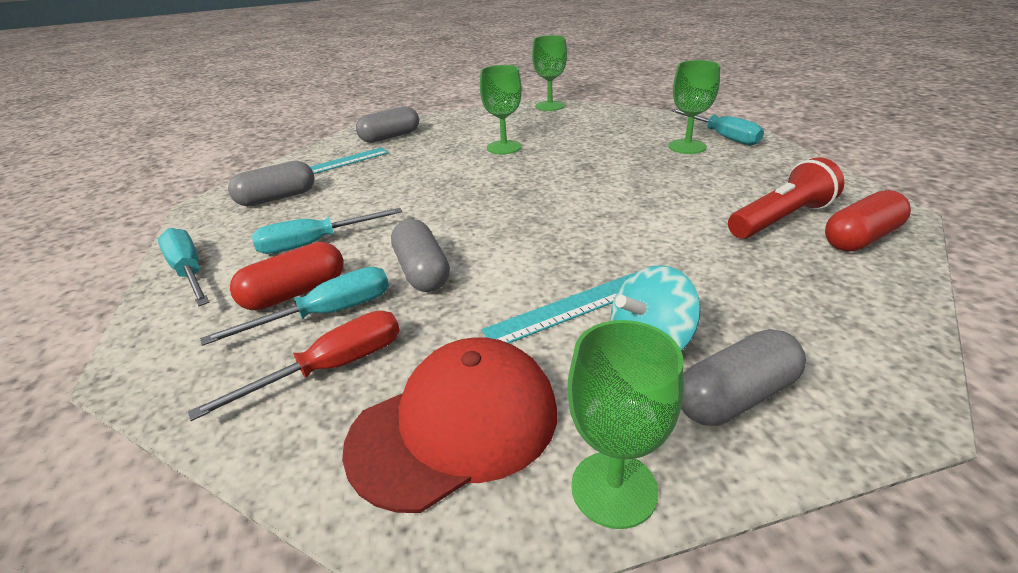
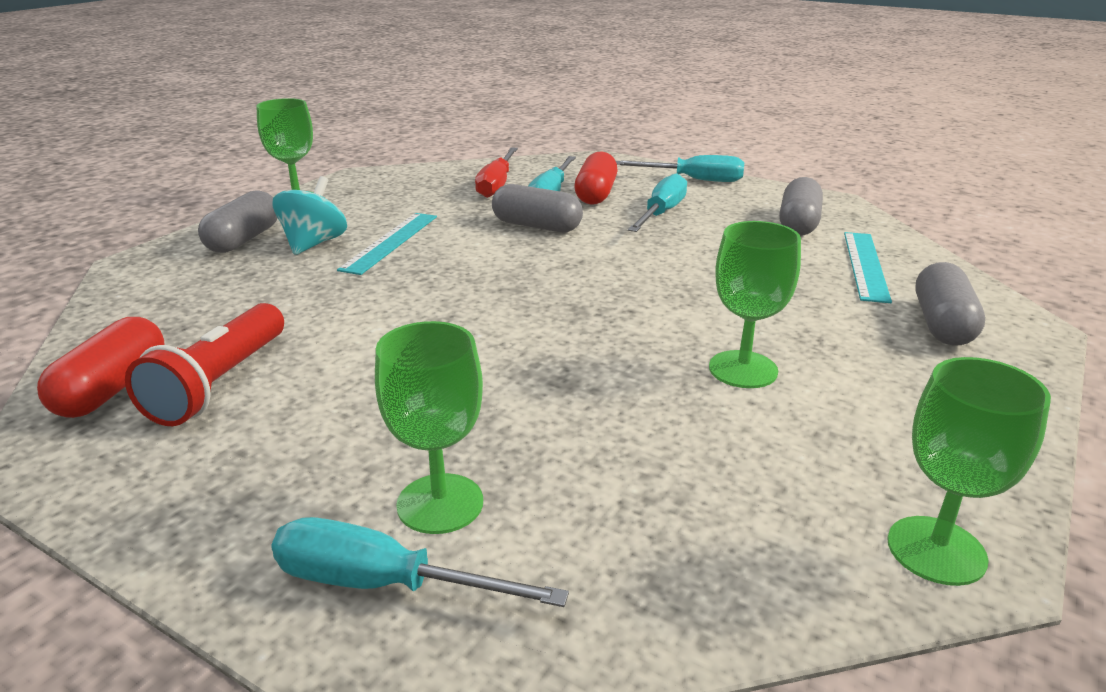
camera: 135 degrees right, 5 degrees down
(455, 426) = (396, 191): red cap -> none

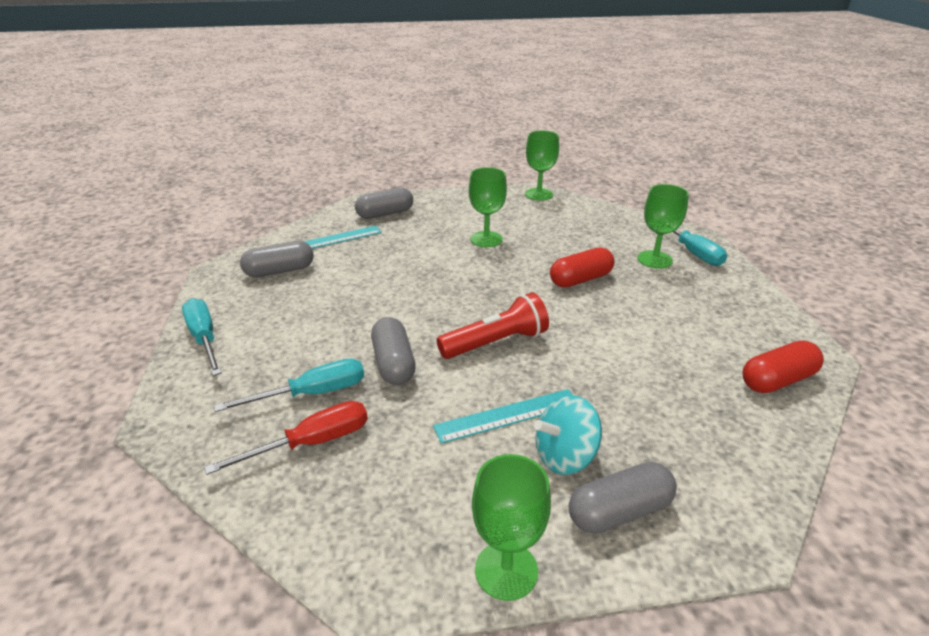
camera: 130 degrees left, 5 degrees up
(219, 383) = (713, 351): red flashlight -> red flashlight (496, 343)
(595, 194) = (288, 370): red capsule -> red capsule (580, 279)
(661, 213) = (308, 323): turquoise screwdriver -> none

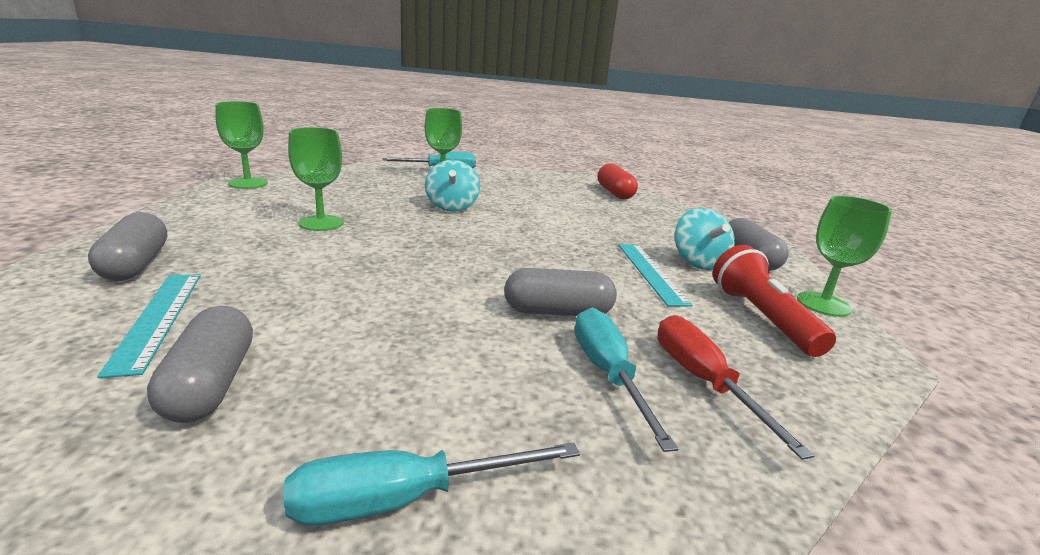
camera: 80 degrees left, 10 degrees down
(496, 343) = (539, 257): red flashlight -> red flashlight (762, 318)
(580, 279) = (452, 207): red capsule -> turquoise spinning top

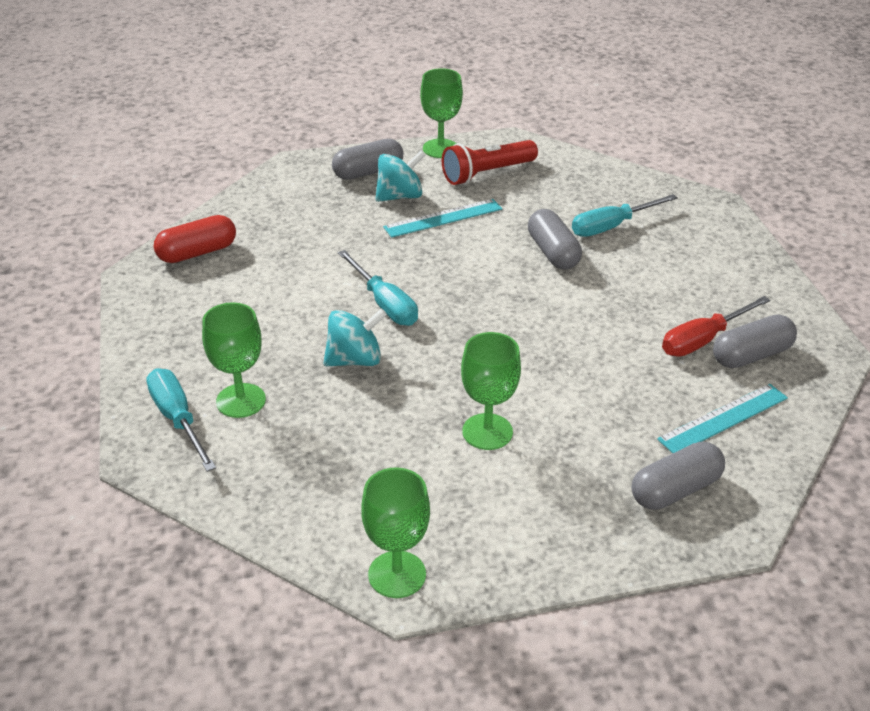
camera: 105 degrees left, 15 degrees up
(404, 499) = (753, 267): turquoise screwdriver -> turquoise screwdriver (384, 304)
(703, 381) = (590, 196): red screwdriver -> red screwdriver (703, 340)

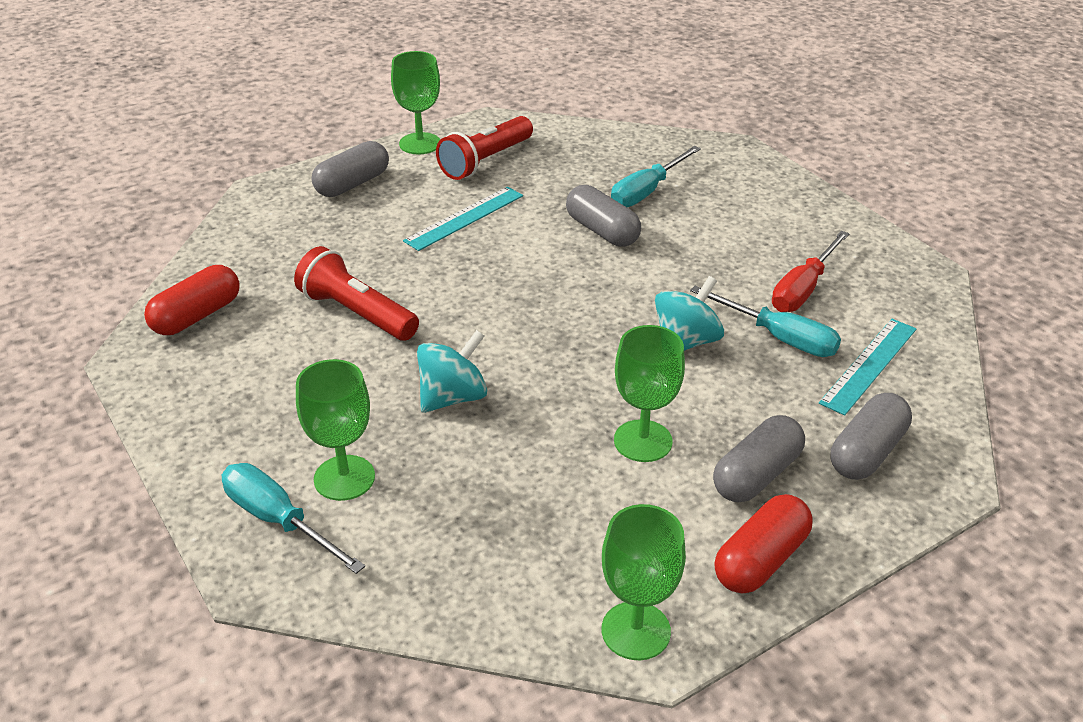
camera: 20 degrees left, 0 degrees up
(316, 277) = (357, 313): none -> red flashlight
(384, 304) = (451, 326): turquoise screwdriver -> turquoise screwdriver (779, 337)
(400, 196) = (403, 204): turquoise spinning top -> turquoise spinning top (686, 342)
(529, 550) = (760, 560): none -> red capsule
(751, 355) = (857, 294): grey capsule -> grey capsule (756, 475)

